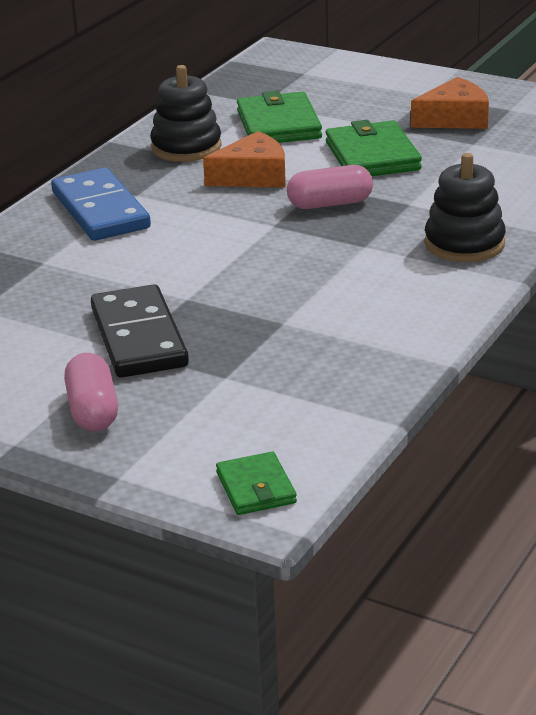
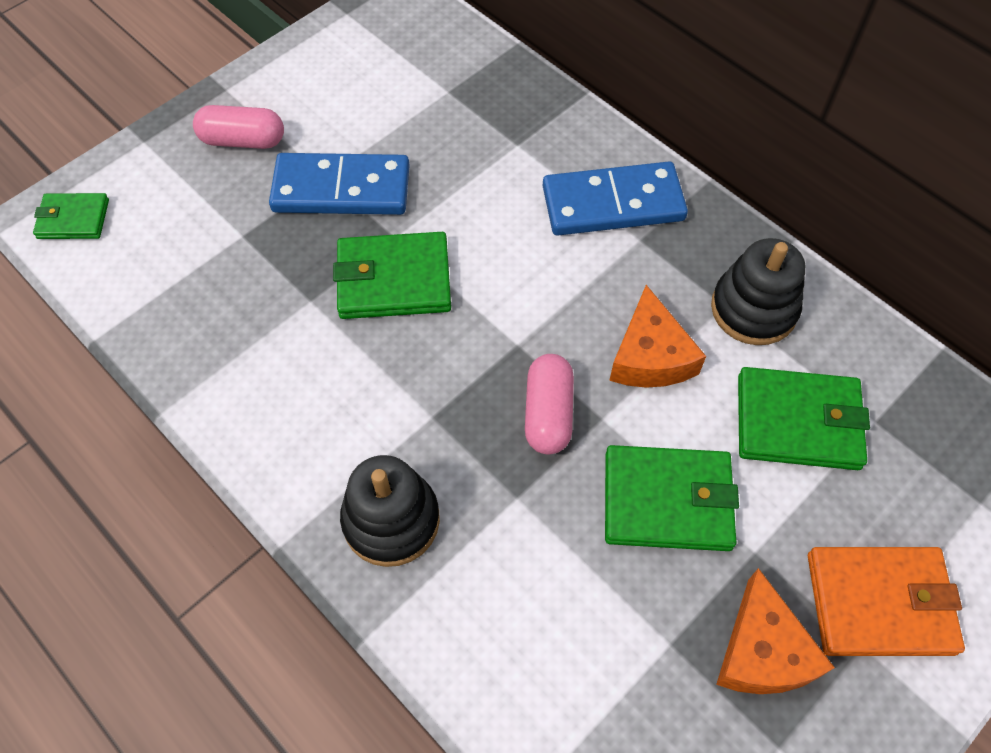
camera: 105 degrees right, 30 degrees up
(138, 337) = (341, 189): black domino -> blue domino
(237, 288) = (394, 280): none -> green wallet
(395, 93) = (879, 603): none -> orange wallet

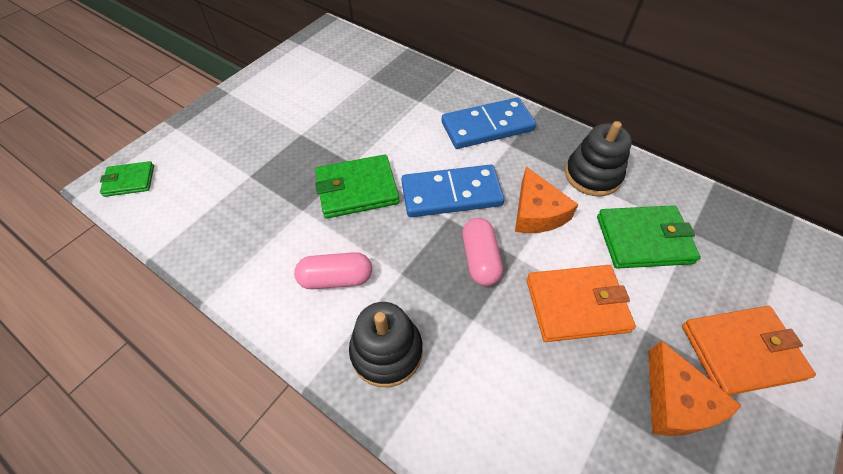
camera: 10 degrees left, 5 degrees down
(243, 140) = (243, 119): pink capsule -> pink capsule (336, 278)
(341, 189) = (312, 139): blue domino -> blue domino (451, 194)
(667, 501) = (576, 305): green wallet -> orange wallet

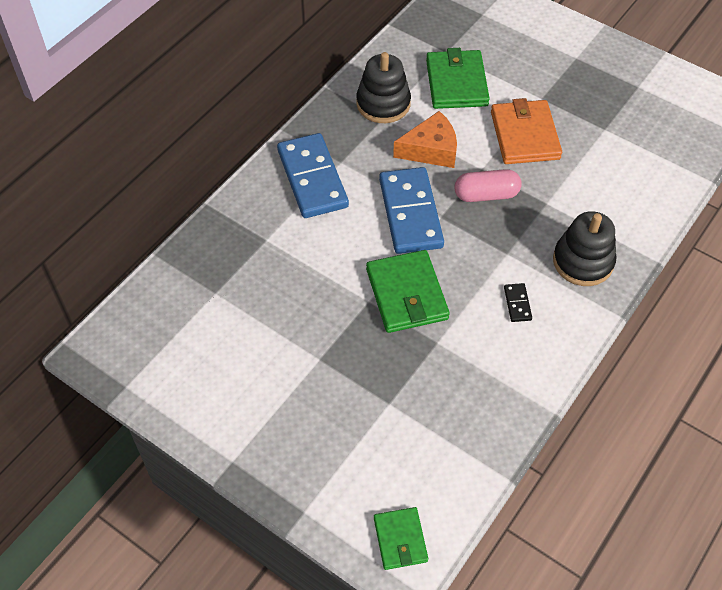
camera: 90 degrees left, 0 degrees up
(336, 278) = (517, 304): pink capsule -> black domino
(676, 401) = (594, 93): orange cheese -> none
(740, 351) = (551, 51): orange wallet -> none

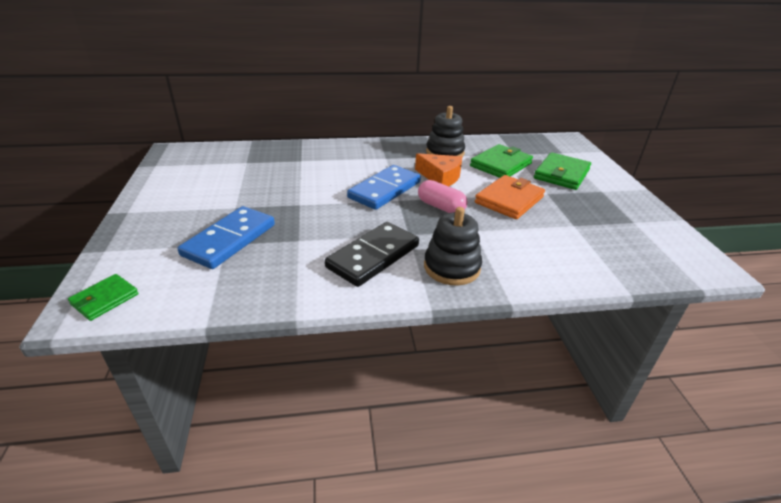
camera: 45 degrees right, 20 degrees down
(312, 178) = (361, 155): blue domino -> blue domino (229, 240)
(406, 294) = (322, 214): green wallet -> green wallet (561, 174)
(517, 304) = (373, 256): black domino -> black domino, size x2.44

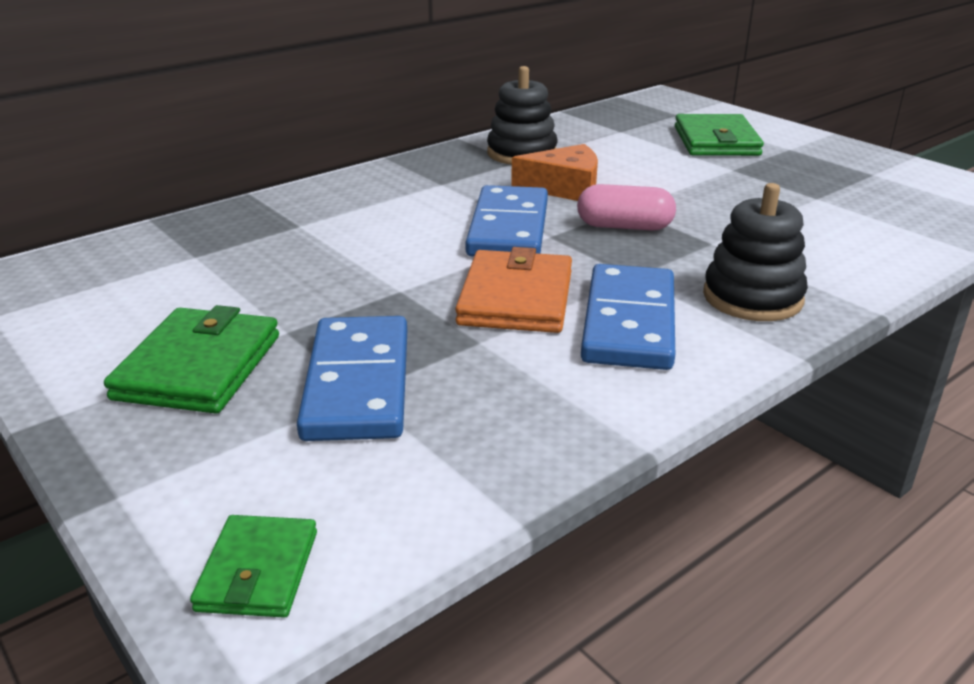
camera: 30 degrees left, 5 degrees down
(373, 256) = (629, 322): black domino -> blue domino
(500, 165) = (623, 150): green wallet -> green wallet (198, 367)
(509, 200) = (699, 191): orange wallet -> orange wallet (516, 298)

